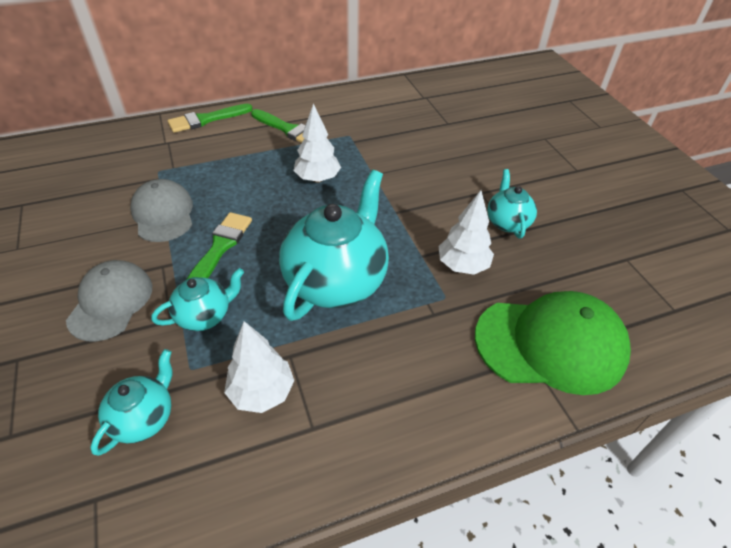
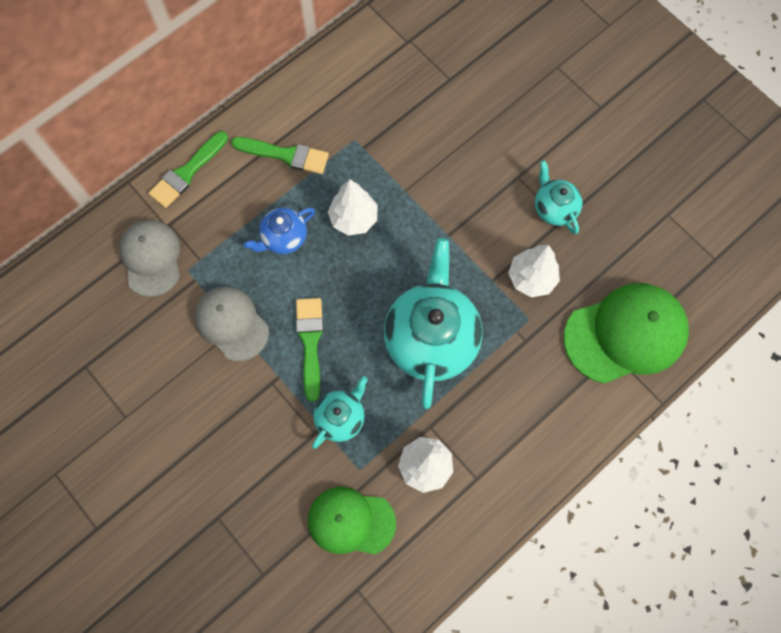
camera: 20 degrees left, 25 degrees up
(111, 302) = (253, 437): grey cap -> grey cap (151, 258)
(144, 417) = (351, 521): turquoise teapot -> green cap
(250, 174) = (283, 238): none -> blue teapot

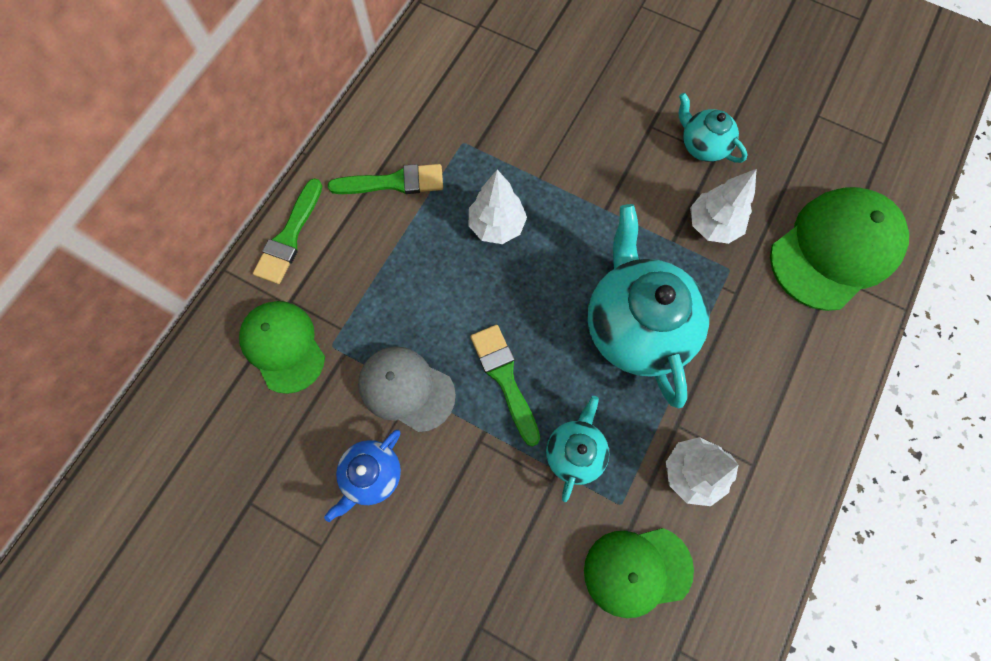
camera: 20 degrees left, 0 degrees up
(151, 258) = (283, 346): grey cap -> green cap
(283, 238) = (427, 272): blue teapot -> blue teapot (372, 475)

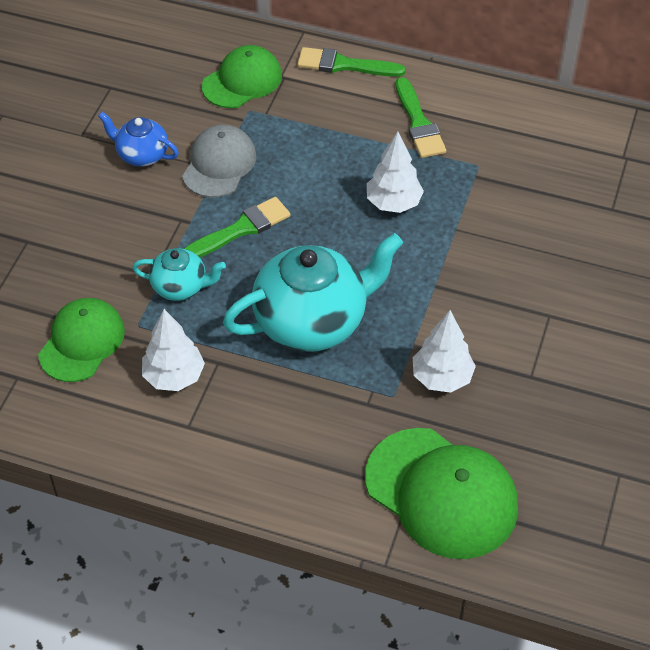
camera: 80 degrees right, 20 degrees down
(637, 570) = (82, 342): green cap -> green cap turned 45 degrees clockwise
(702, 145) = (539, 363): turquoise teapot -> none

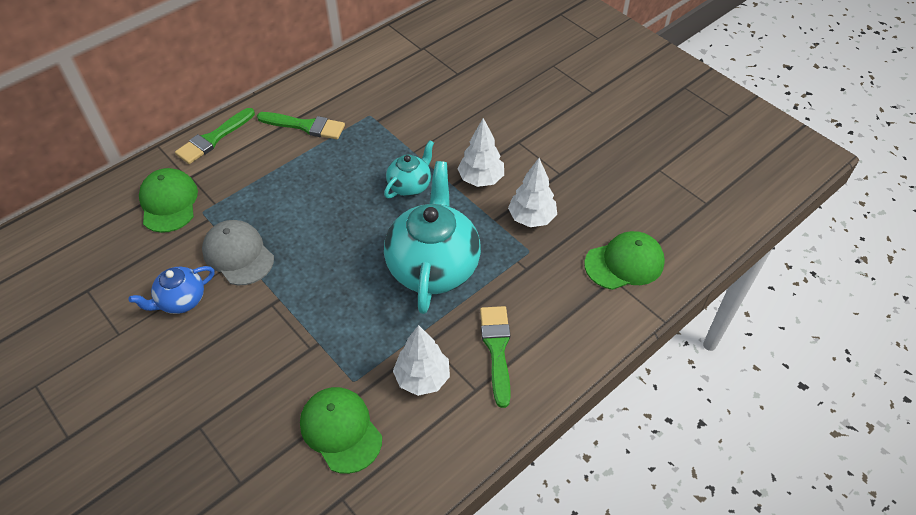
camera: 60 degrees left, 0 degrees up
(181, 287) = (338, 334): turquoise teapot -> turquoise teapot (410, 185)
(241, 229) = (313, 270): green brush -> green brush (497, 349)
(393, 203) = (364, 172): white tree -> white tree (481, 179)
(441, 493) = (624, 263): green cap -> green cap, size x0.66

